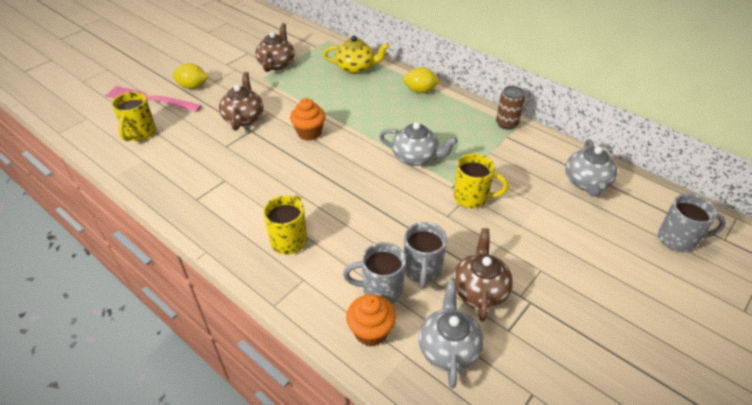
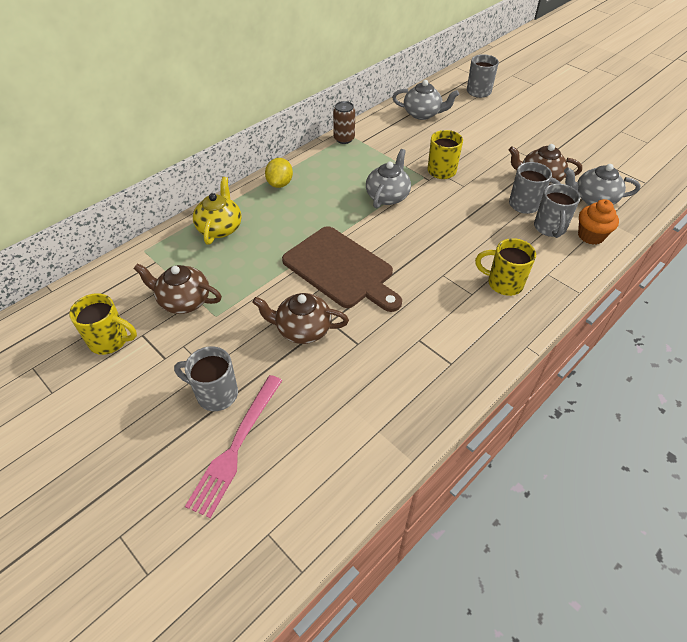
camera: 85 degrees left, 5 degrees up
(140, 133) = (321, 445): yellow mug -> yellow mug (110, 341)
(193, 87) = (215, 394): yellow lemon -> grey mug
(309, 133) = (341, 269): orange cupcake -> brown cutting board

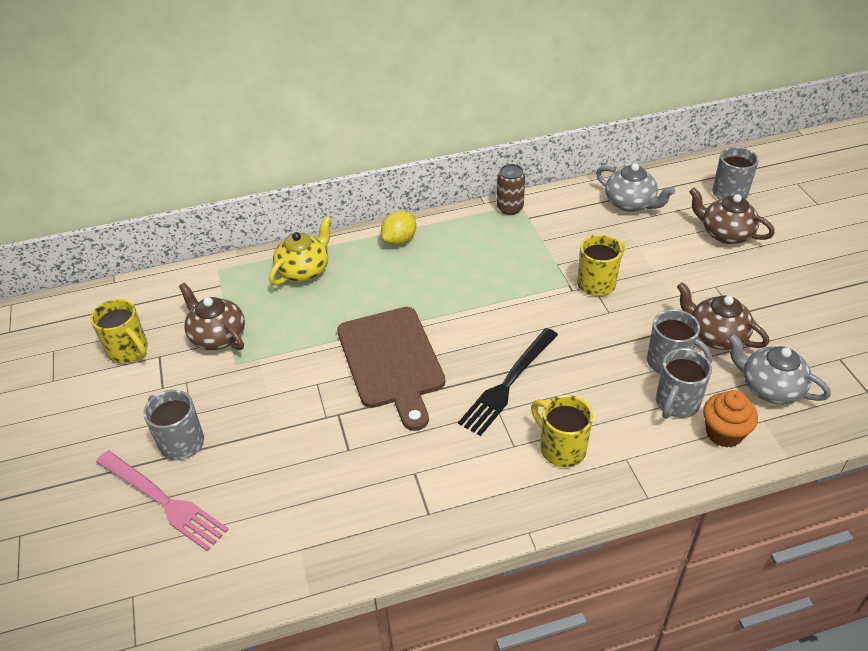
camera: 30 degrees right, 5 degrees down
(236, 446) = (163, 501): pink fork -> pink fork turned 105 degrees counterclockwise
(302, 329) = (305, 411): brown teapot -> brown teapot (725, 234)
(387, 196) = (507, 294): grey teapot -> none
(435, 254) = (508, 383): none -> black fork

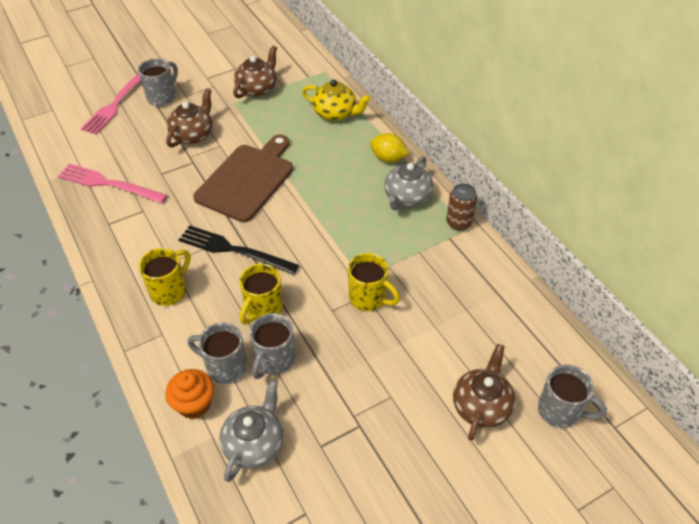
camera: 75 degrees right, 5 degrees up
(129, 351) = (237, 55): yellow mug -> yellow mug (263, 310)
(348, 512) = (109, 184): none -> pink fork
(392, 361) = (247, 179): brown cutting board -> brown cutting board turned 150 degrees clockwise
(630, 203) = (502, 316): grey teapot -> grey teapot (407, 197)
(716, 336) = (317, 397): brown teapot -> brown teapot (193, 134)

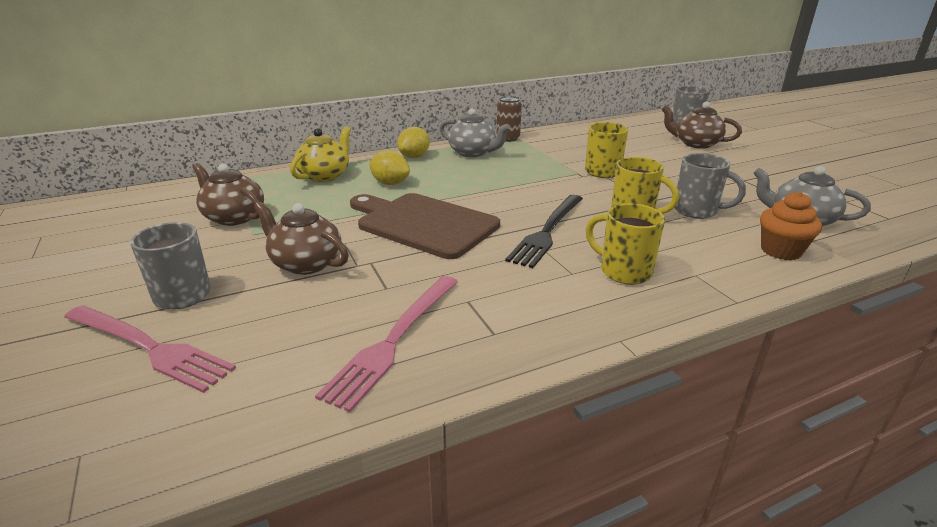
camera: 85 degrees left, 20 degrees down
(225, 367) = (721, 235): grey mug -> none
(322, 152) = (390, 183): none -> yellow lemon

